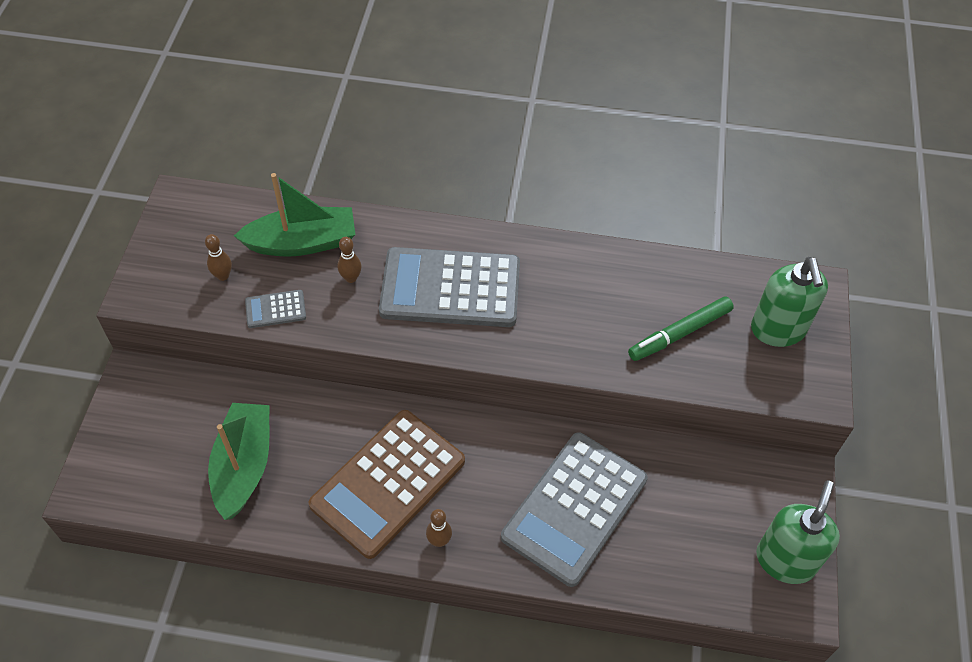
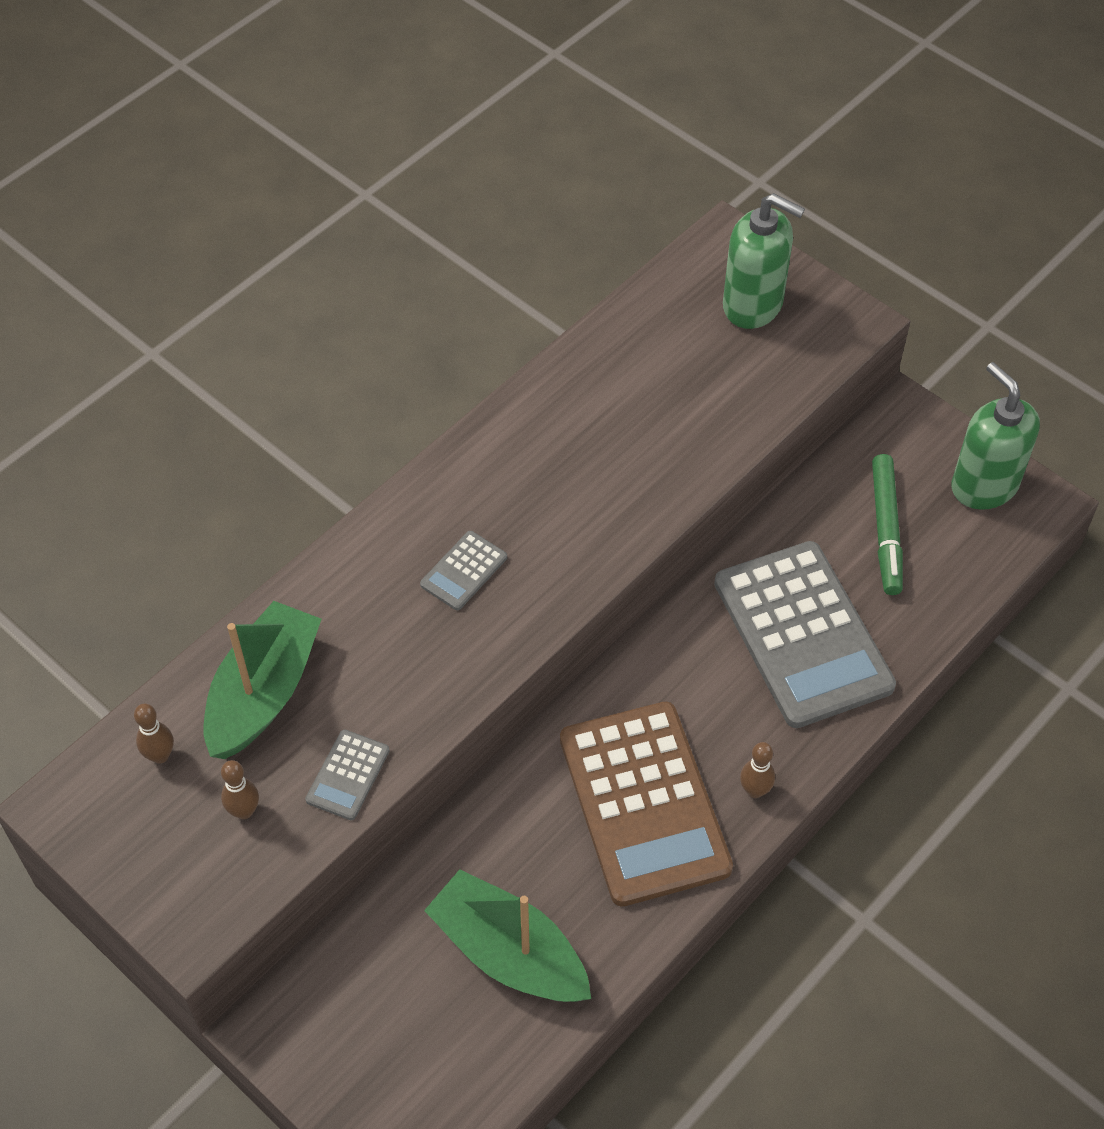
camera: 55 degrees left, 0 degrees up
(351, 278) = (364, 667): brown bowling pin -> brown bowling pin (160, 755)
(450, 288) = (463, 571): grey calculator -> grey calculator, size x0.42
(680, 333) = (694, 391): green marker -> green marker (886, 530)

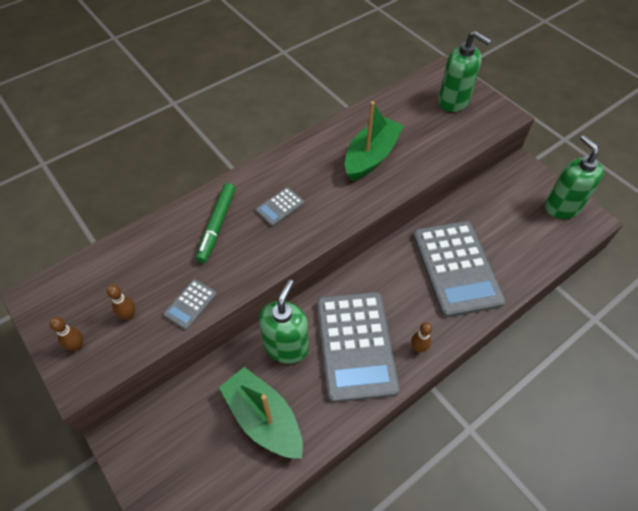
camera: 10 degrees right, 0 degrees up
(160, 755) = (94, 278): brown bowling pin -> brown bowling pin (77, 345)
(264, 693) = (159, 253): green boat -> green boat (371, 156)
(521, 825) = (286, 346): none -> green soap dispenser
(643, 803) = (355, 345): brown calculator -> grey calculator
(886, 530) = (507, 221): green marker -> green marker (217, 225)

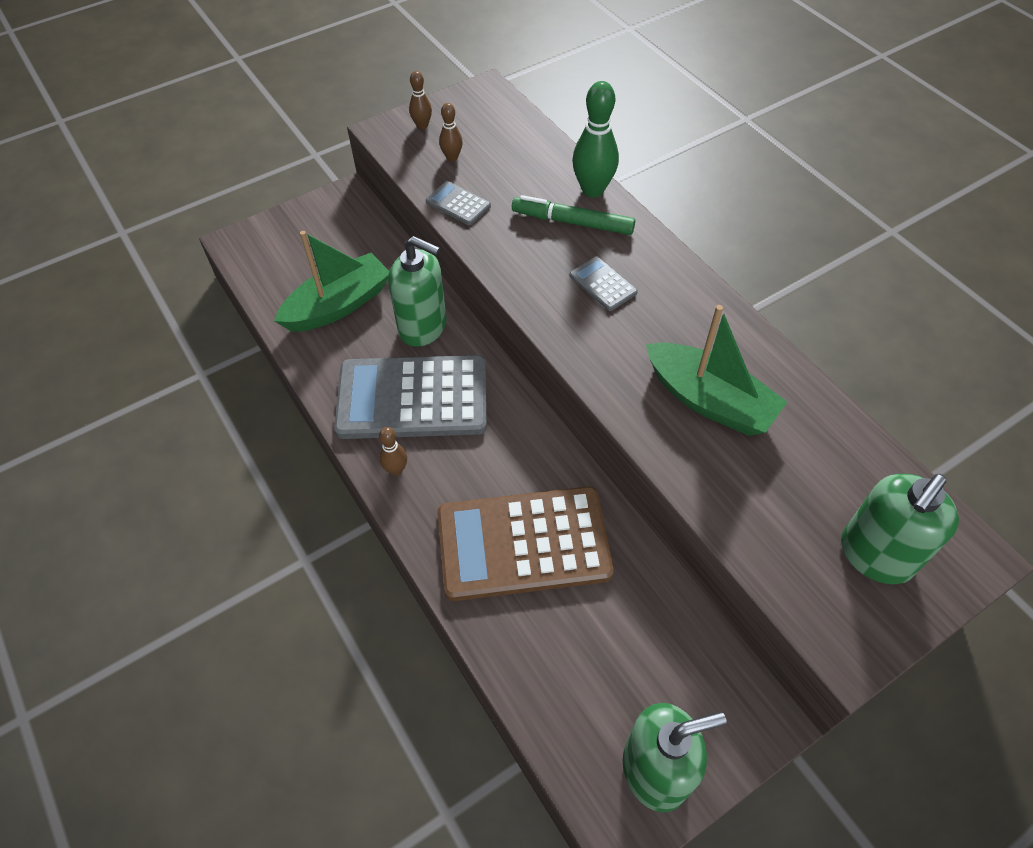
camera: 95 degrees right, 0 degrees up
(182, 214) = (592, 190): none -> green bowling pin
(456, 268) = (523, 543): grey calculator -> brown calculator

